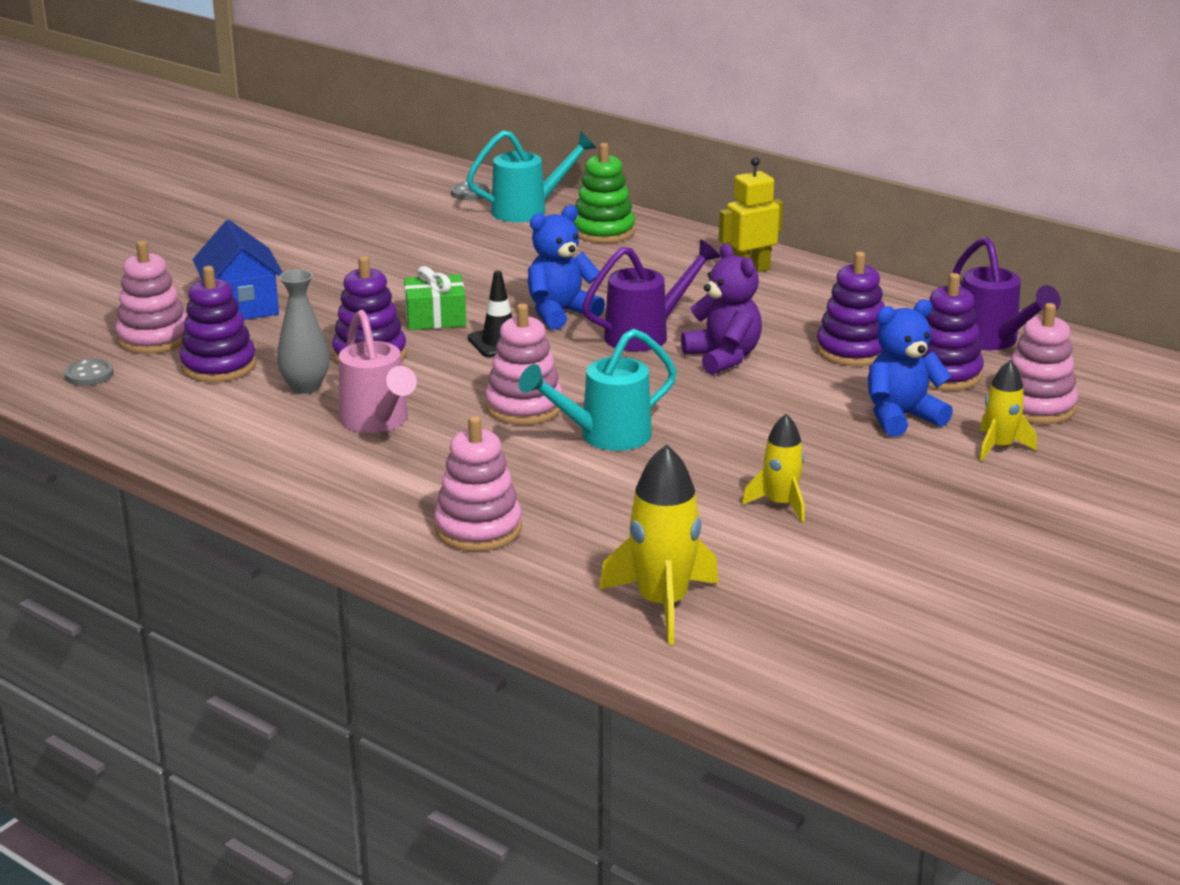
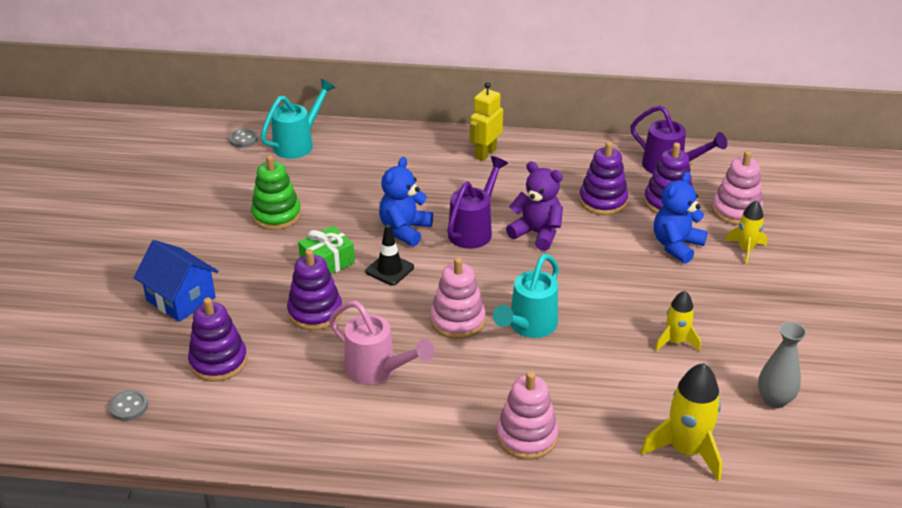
camera: 30 degrees left, 10 degrees up
(154, 338) = (144, 353): pink stacking toy -> none
(305, 387) = (298, 357): grey vase -> grey vase (774, 400)
(603, 231) = (365, 148): green stacking toy -> green stacking toy (276, 215)

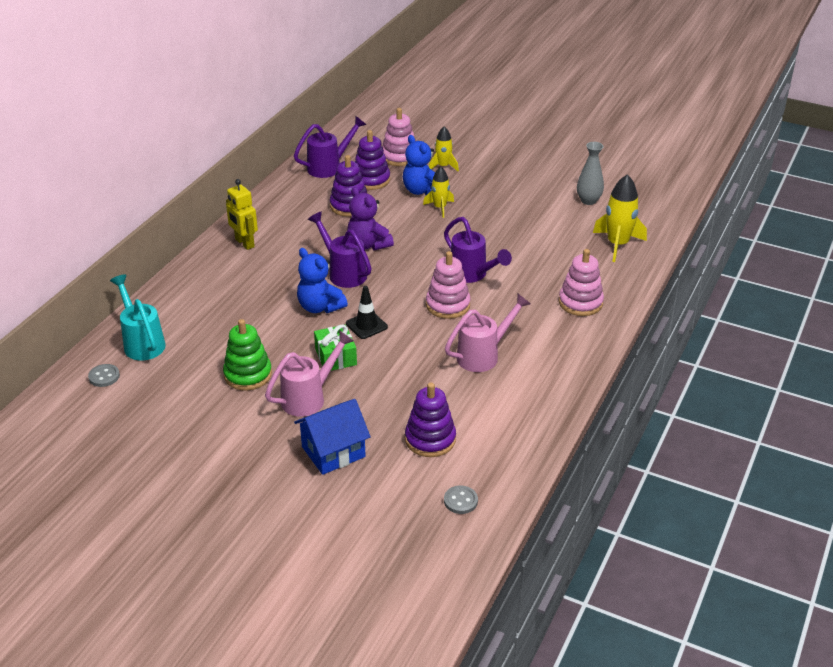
camera: 70 degrees left, 0 degrees up
(257, 262) = (309, 397): none -> pink watering can
(315, 312) = (397, 375): purple stacking toy -> none
(528, 327) = (472, 275): turquoise watering can -> purple watering can
(537, 233) = (368, 245): purple teddy bear -> purple teddy bear turned 90 degrees counterclockwise
(675, 341) = (519, 220): yellow rocket -> yellow rocket (440, 208)

